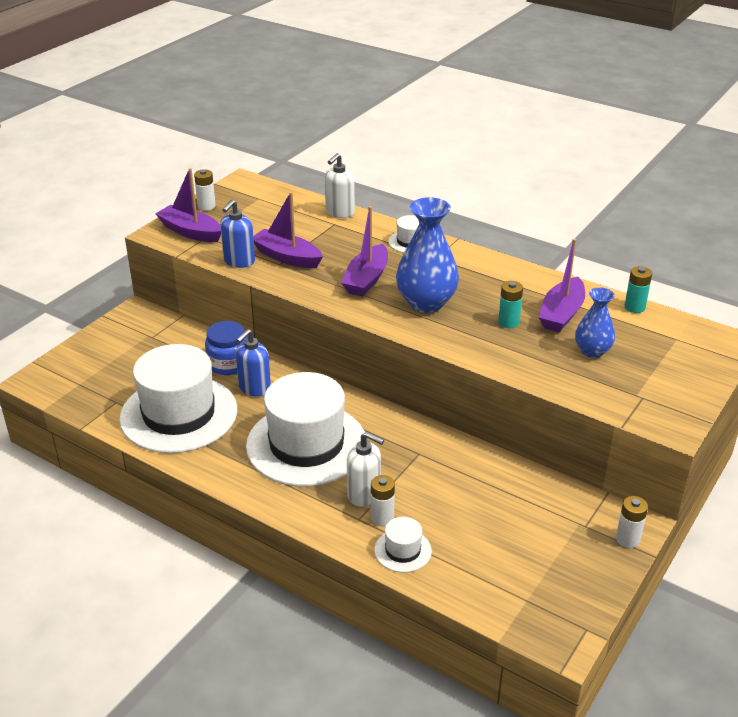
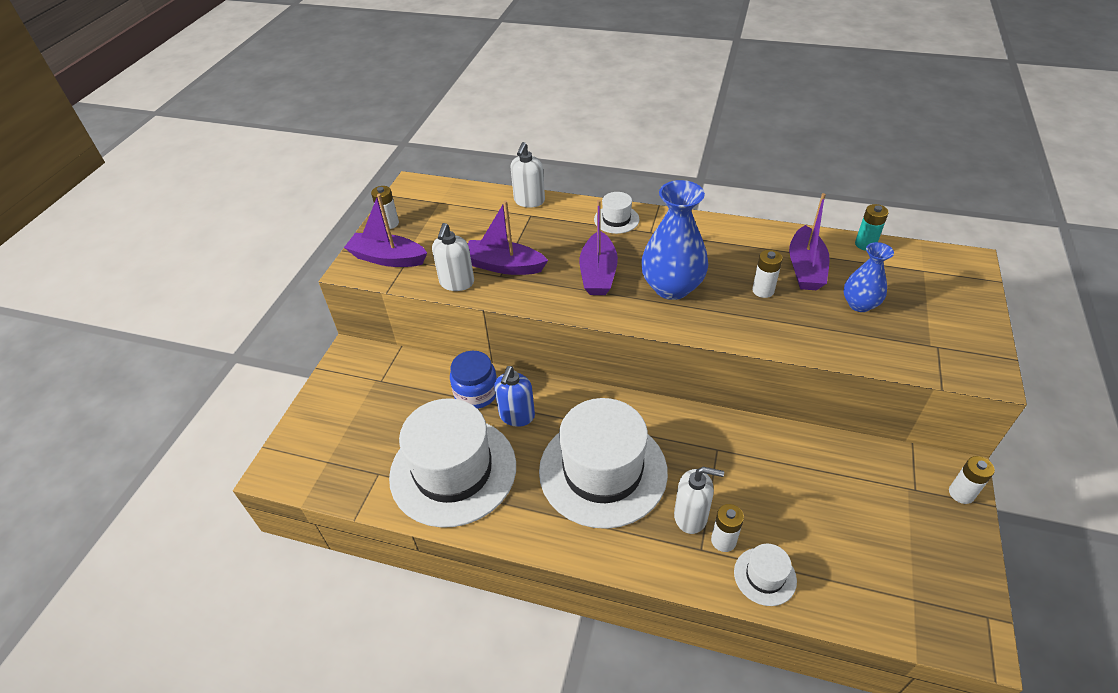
camera: 15 degrees left, 10 degrees up
(239, 261) = (457, 283): blue soap dispenser -> white soap dispenser
(508, 322) = (763, 290): turquoise battery -> white battery

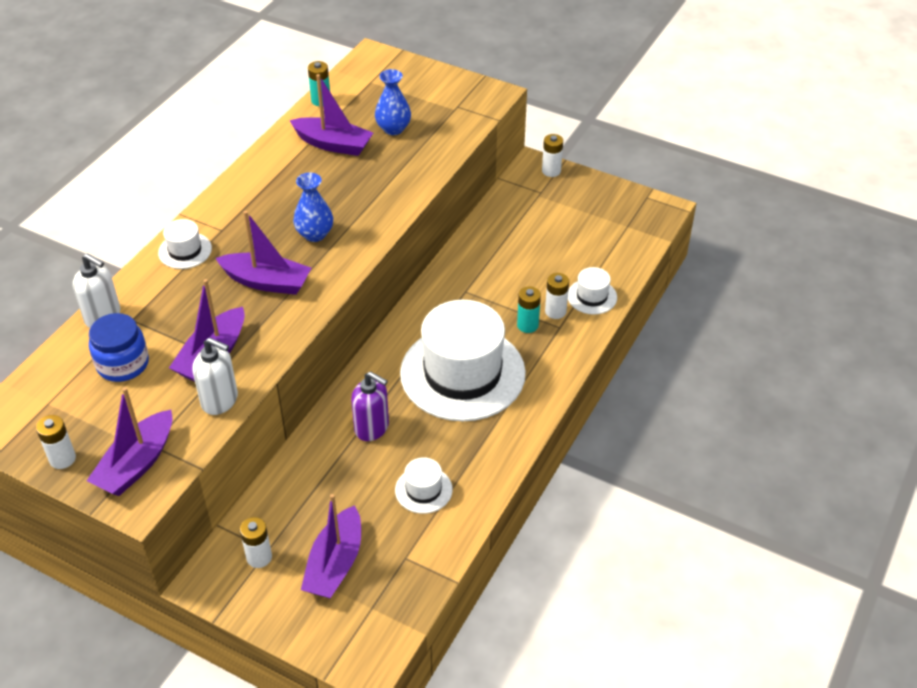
camera: 80 degrees left, 0 degrees up
(369, 426) = (335, 564): none -> purple boat
(453, 470) = (423, 490): white hat -> white hat, size x0.42
(476, 393) = (326, 458): blue jar -> blue jar (123, 364)
(516, 416) = (372, 428): blue soap dispenser -> purple soap dispenser
(672, 287) = (315, 234): blue vase -> blue vase, size x0.59
(691, 516) = (527, 325): white soap dispenser -> turquoise battery
(763, 290) = (349, 178): white battery -> white battery (259, 557)

